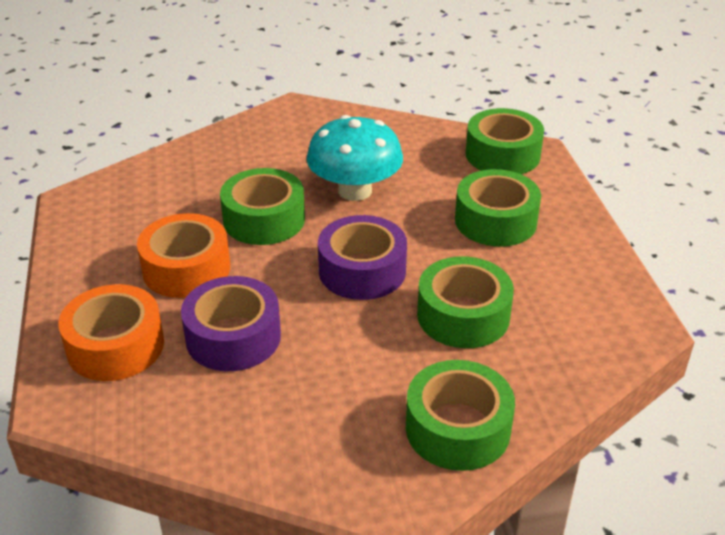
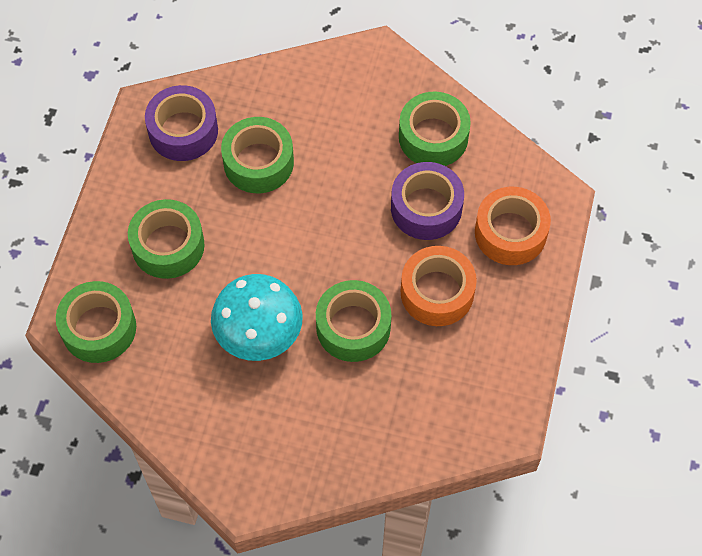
camera: 155 degrees left, 25 degrees up
(362, 271) = (304, 234): purple tape -> purple tape (183, 131)
(457, 428) = (318, 81): green tape -> green tape (433, 137)

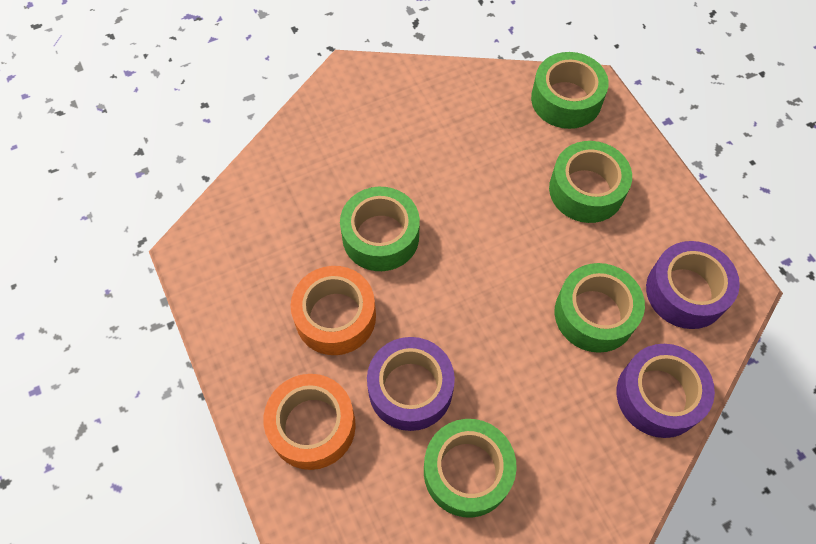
camera: 140 degrees right, 0 degrees up
(259, 333) = (449, 179): turquoise mushroom -> none
(272, 90) = (658, 395): none -> purple tape

